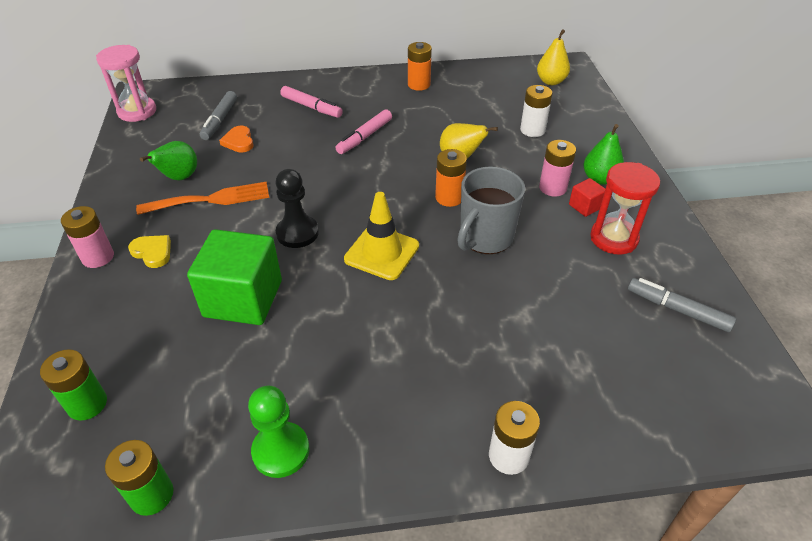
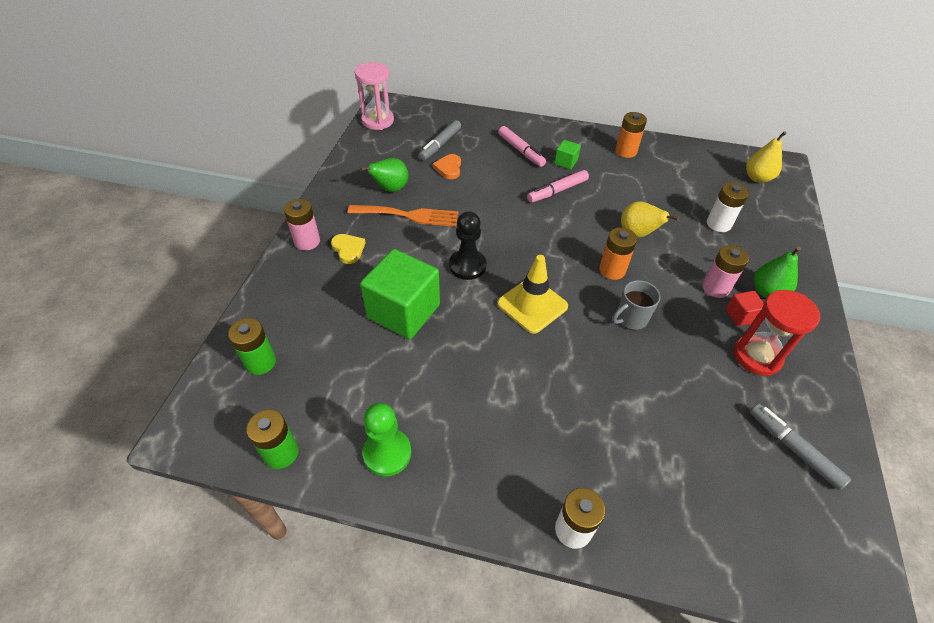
camera: 20 degrees right, 5 degrees up
(362, 108) = (565, 162): none -> green cube
(485, 238) = (630, 319): grey mug -> grey mug, size x0.62

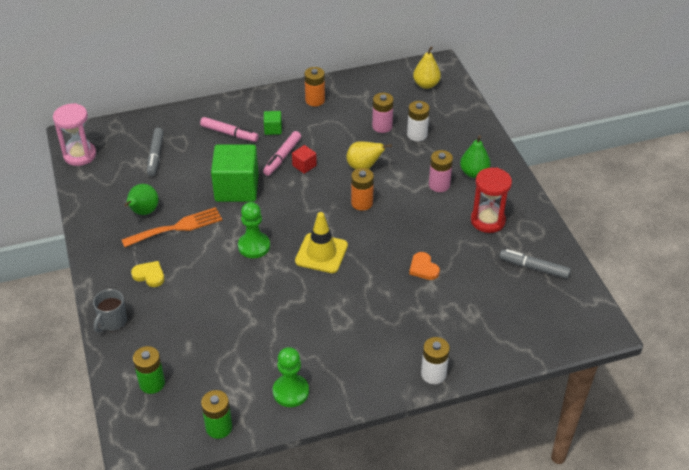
camera: 30 degrees left, 5 degrees down
(307, 241) = (109, 284): pink battery -> pink battery (382, 126)
(403, 311) = (231, 300): green cube -> green cube (236, 188)
(449, 168) = (179, 174): orange heart -> orange heart (423, 268)
(467, 266) = (254, 246): black pawn -> green pawn
(630, 319) = (394, 232): grey mug -> grey mug (112, 322)
(740, 315) = (465, 197): red cube -> red cube (304, 165)

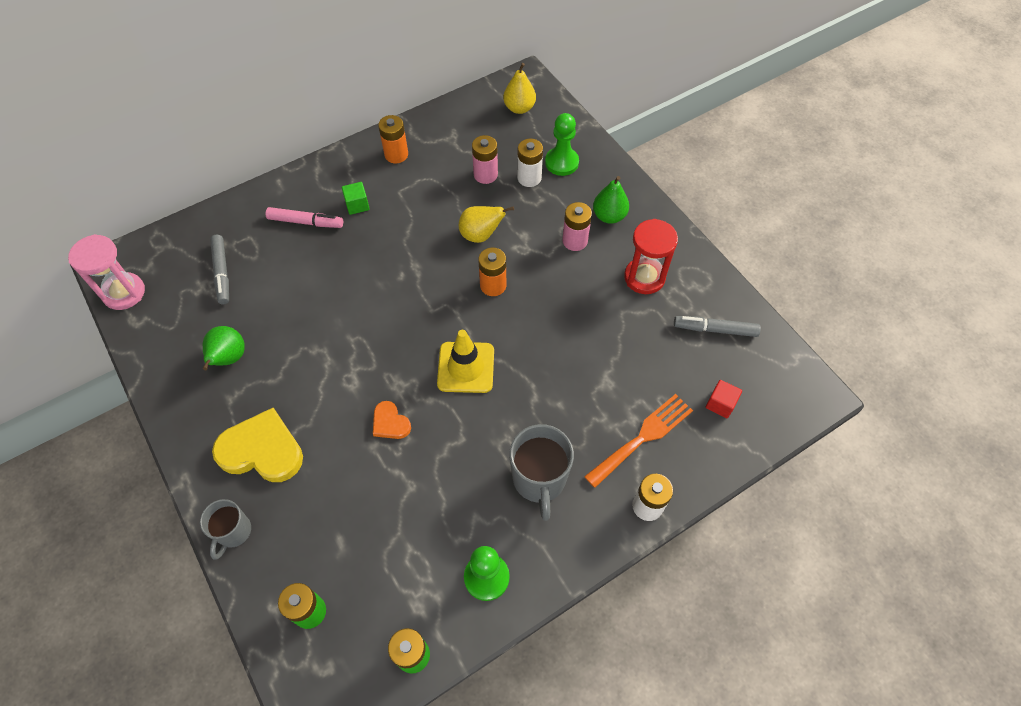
camera: 15 degrees left, 15 degrees up
(149, 275) = (262, 450): yellow heart -> yellow heart, size x1.95
(177, 227) = (278, 371): orange fork -> orange fork (643, 437)
(236, 188) = (336, 297): green cube -> none
(254, 246) = (381, 376): green pawn -> green pawn (561, 162)
(282, 157) = (380, 242): pink marker -> none
(304, 165) = (409, 248): red cube -> red cube (720, 404)
(353, 338) = (539, 480): none -> grey mug
(423, 268) = (591, 360): orange heart -> orange heart (390, 423)

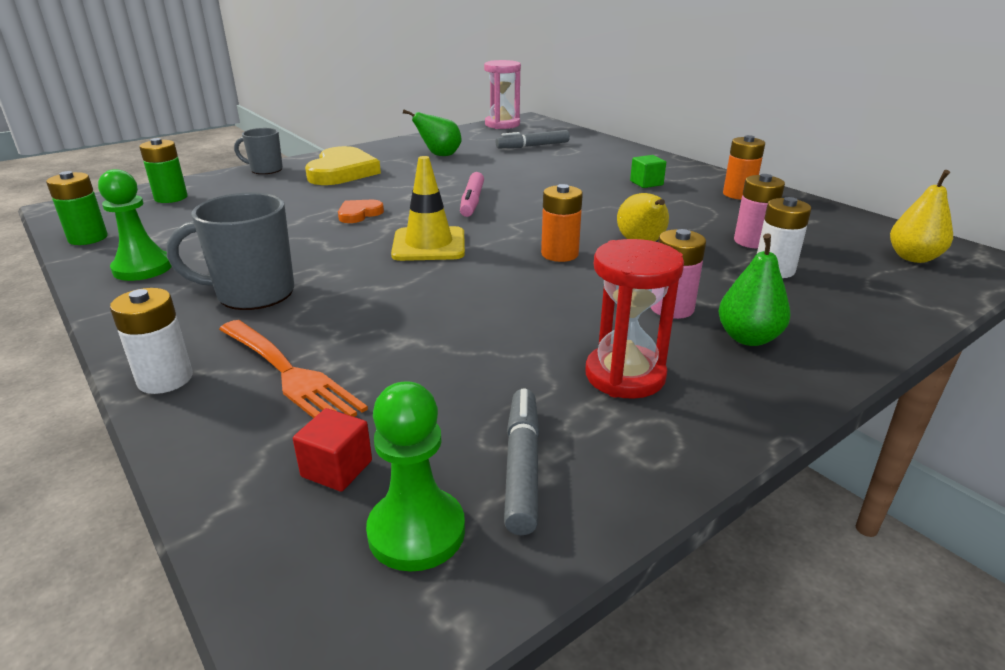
camera: 85 degrees right, 30 degrees down
(306, 222) = (608, 166): pink marker -> pink marker (472, 201)
(561, 162) = (832, 293): green pawn -> green pawn (416, 531)

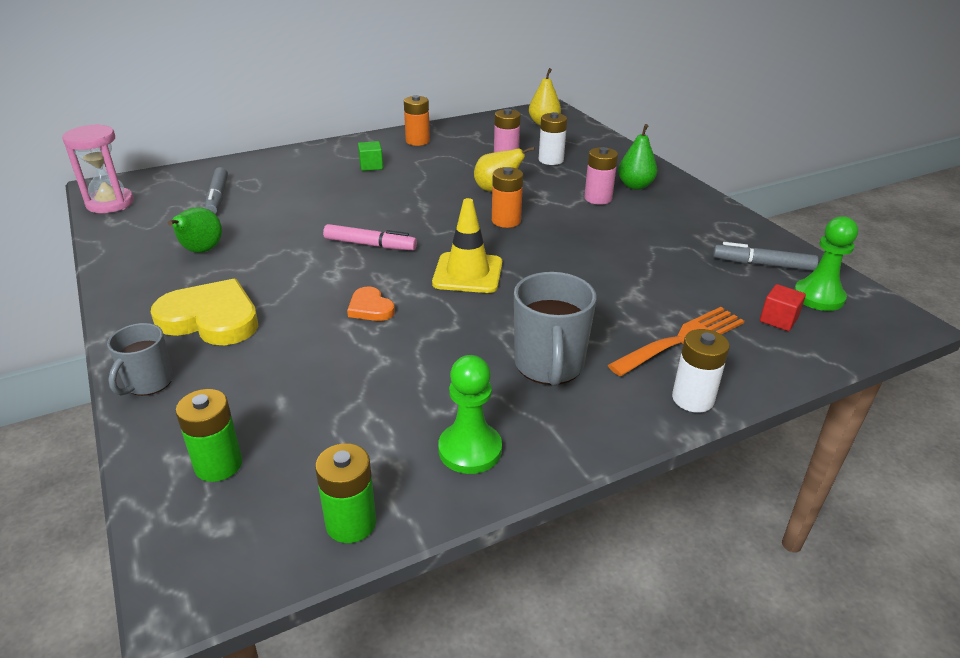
camera: 80 degrees left, 5 degrees up
(625, 375) = (676, 225): red hourglass -> none

